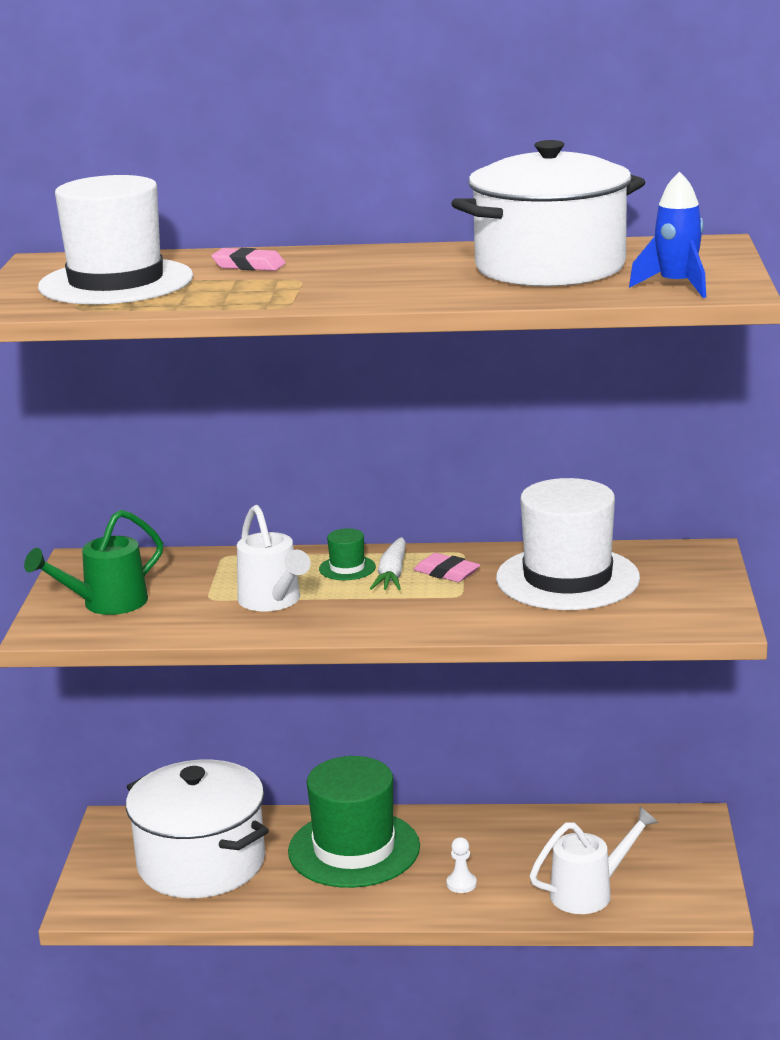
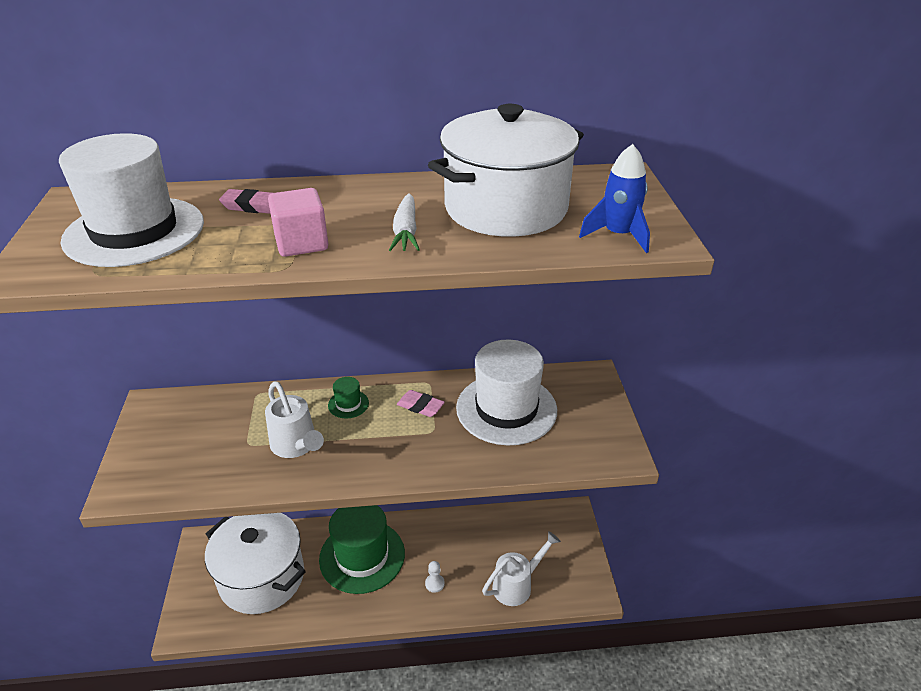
camera: 10 degrees left, 15 degrees up
(106, 604) = (168, 455): green watering can -> none
(303, 290) = (301, 243): none -> pink cube
(392, 574) = (381, 410): white carrot -> white carrot (406, 231)

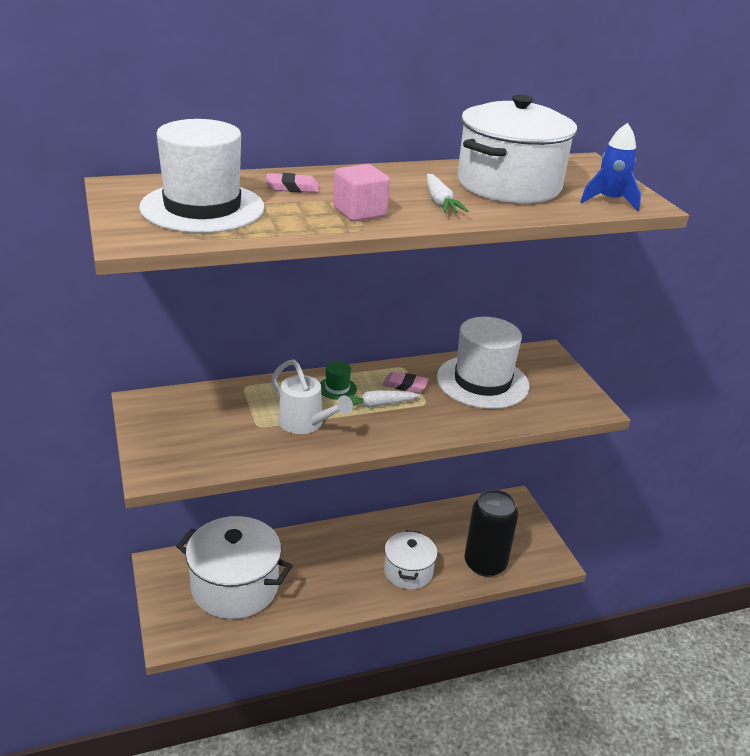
camera: 15 degrees left, 5 degrees down
(362, 556) = (329, 557): green hat -> none
(379, 429) = (376, 405): none -> white carrot
(434, 583) = (408, 572): white pawn -> white pot
(517, 585) = (485, 564): white watering can -> black can

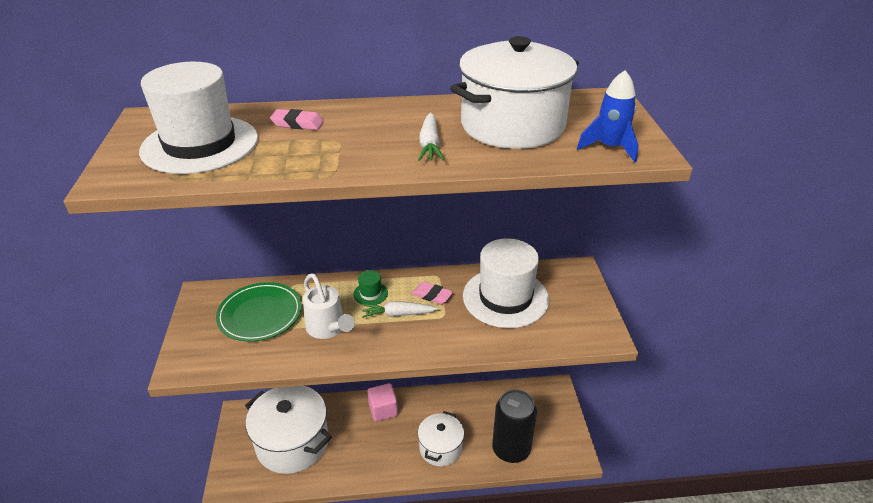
camera: 15 degrees right, 5 degrees up
(221, 417) = (260, 314): none -> green plate
(359, 212) = (342, 154): pink cube -> pink cube (383, 410)

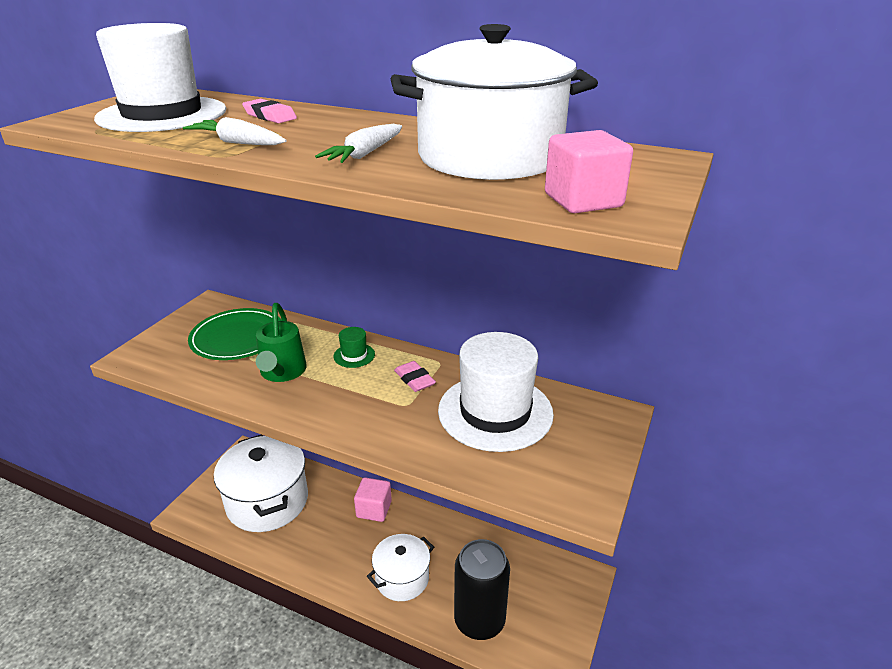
camera: 30 degrees right, 5 degrees down
(328, 328) = (282, 372): white watering can -> green watering can
(398, 314) = (361, 385): white carrot -> white carrot (238, 143)
(609, 148) = (583, 201): blue rocket -> pink cube

